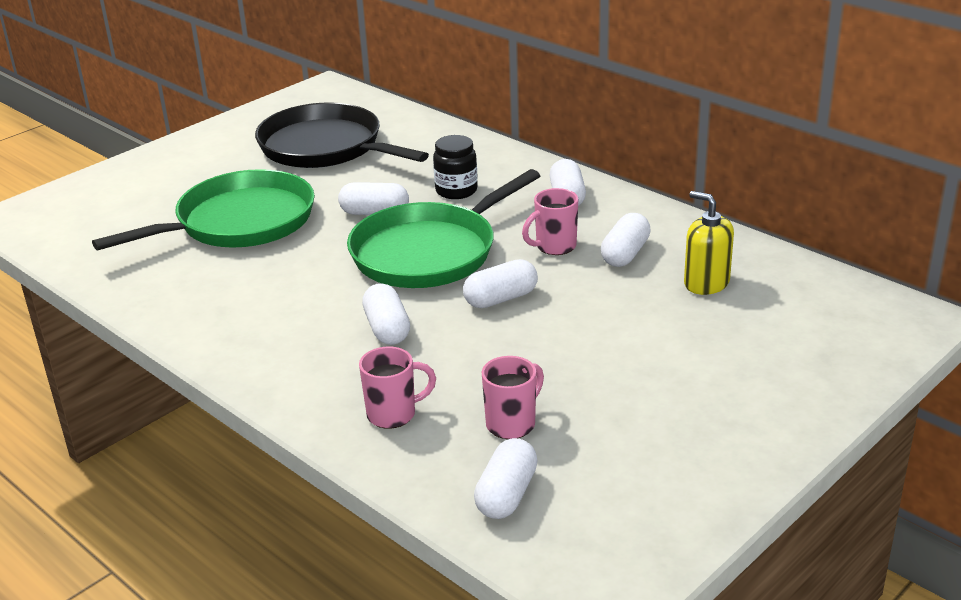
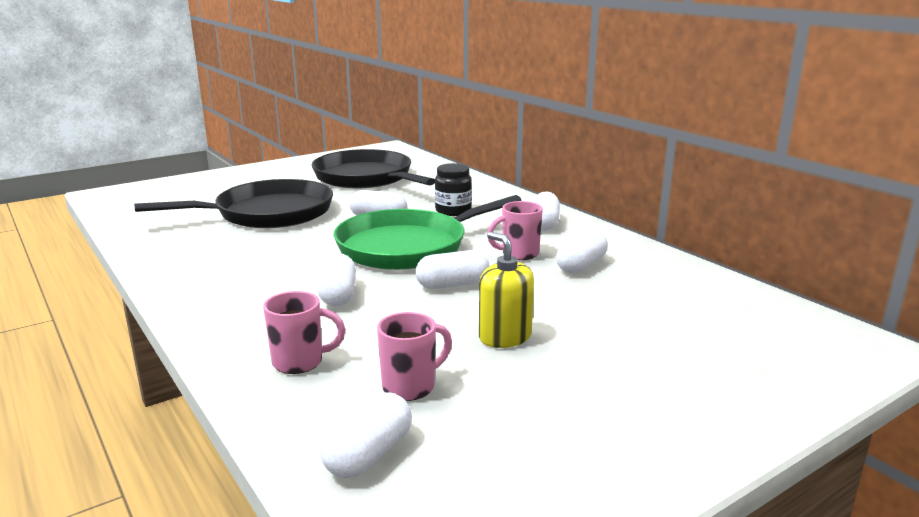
camera: 10 degrees right, 10 degrees down
(239, 222) = (268, 213): green pan -> black pan
(706, 283) = (652, 295): yellow soap dispenser -> yellow soap dispenser (504, 337)

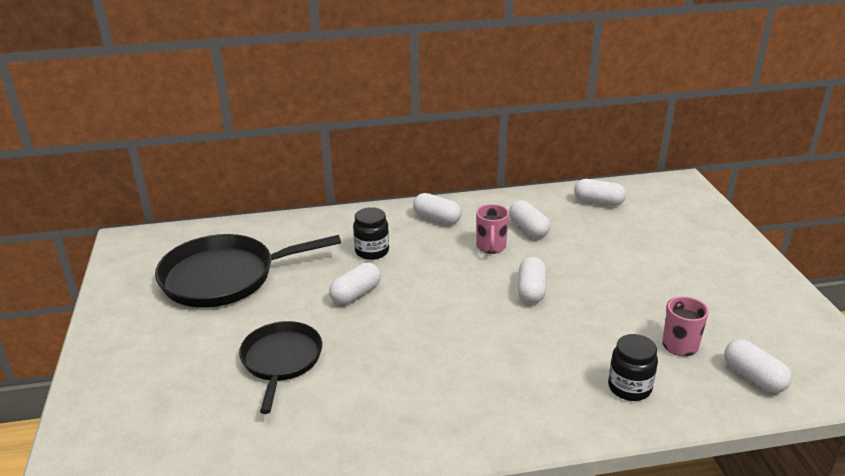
camera: 65 degrees left, 10 degrees up
(268, 213) = (281, 360): black pan -> black pan, size x0.64
(300, 362) = (629, 387): pink mug -> black jar
(338, 295) = (520, 349): white capsule -> white capsule (598, 202)
(407, 247) = (440, 294): green pan -> none
(504, 337) = (625, 291): yellow soap dispenser -> none

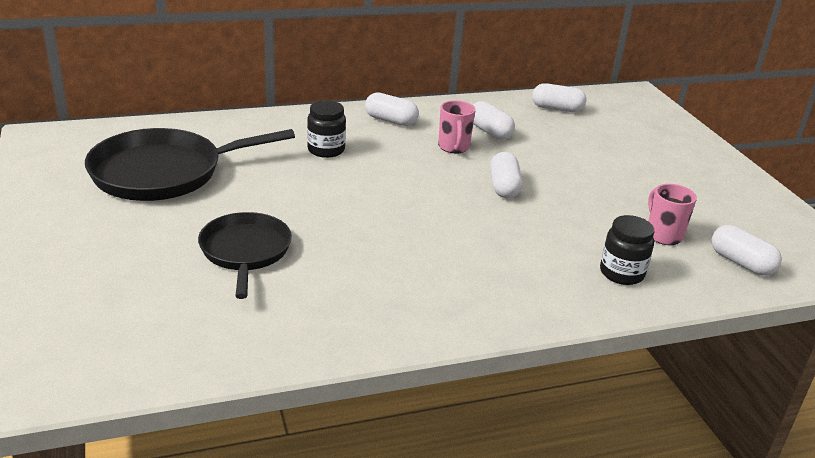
camera: 10 degrees left, 0 degrees up
(356, 294) = (316, 189): white capsule -> none

